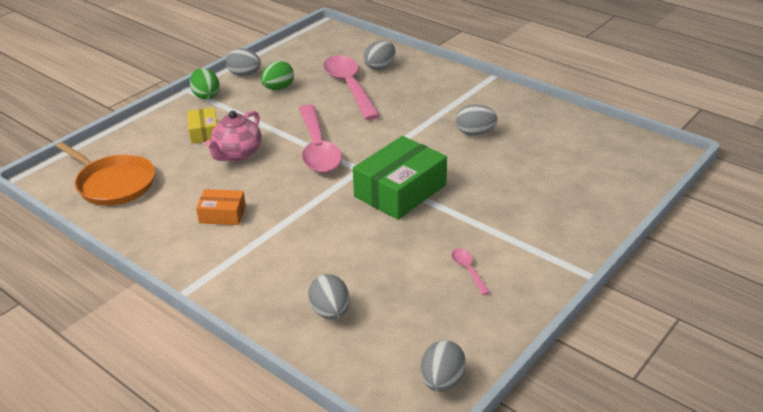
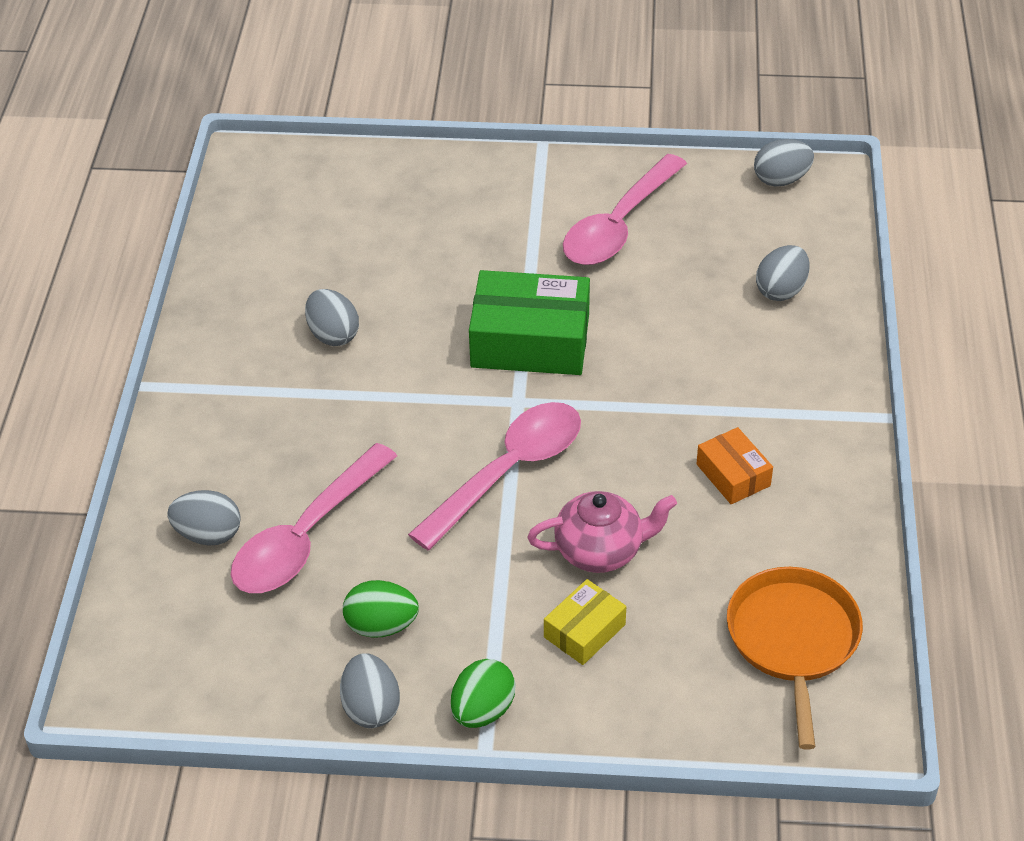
camera: 125 degrees left, 10 degrees up
(468, 270) = (618, 225): pink spoon -> pink spoon, size x2.38

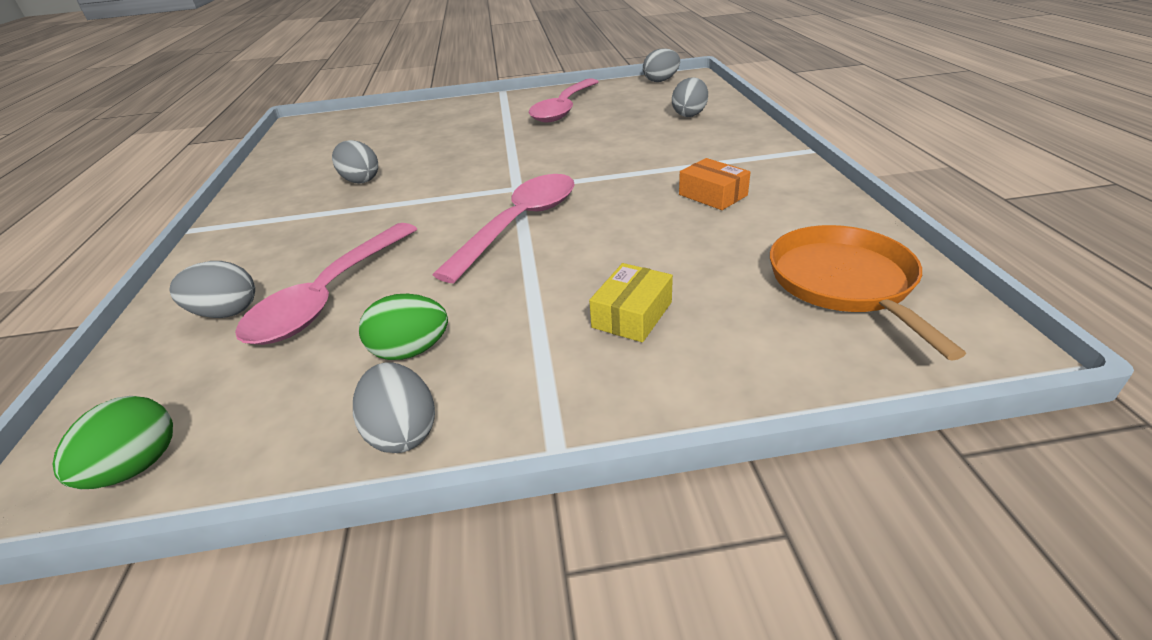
camera: 10 degrees left, 10 degrees down
(482, 710) = (542, 407): green egg -> green egg (137, 467)
(530, 341) = (518, 160): green box -> none
(600, 551) = (622, 256): pink teapot -> none

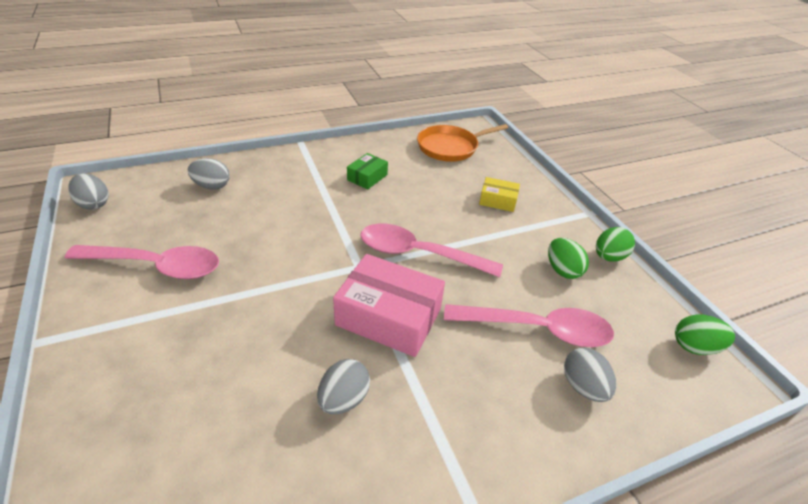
camera: 110 degrees left, 5 degrees up
(402, 432) = (608, 257): grey egg -> green egg
(431, 201) = (389, 316): none -> pink box
(712, 195) = (367, 177): orange box -> green box

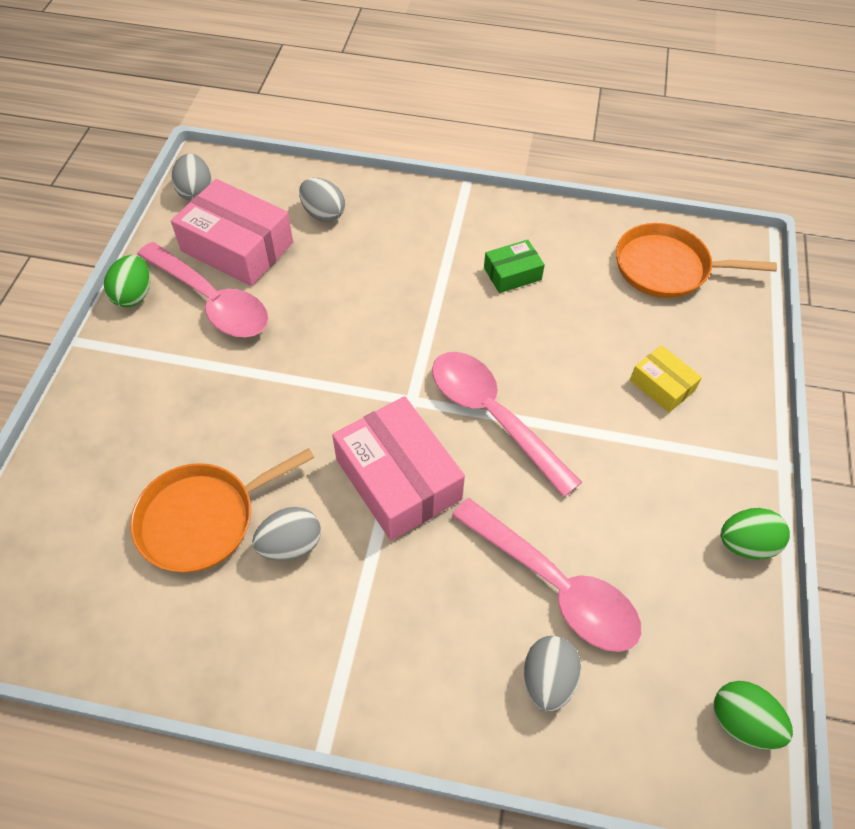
camera: 35 degrees right, 15 degrees up
(155, 226) = (237, 247): none -> pink box
(255, 419) = (202, 519): none -> orange pan
(562, 270) = (659, 529): green egg -> green egg (134, 295)

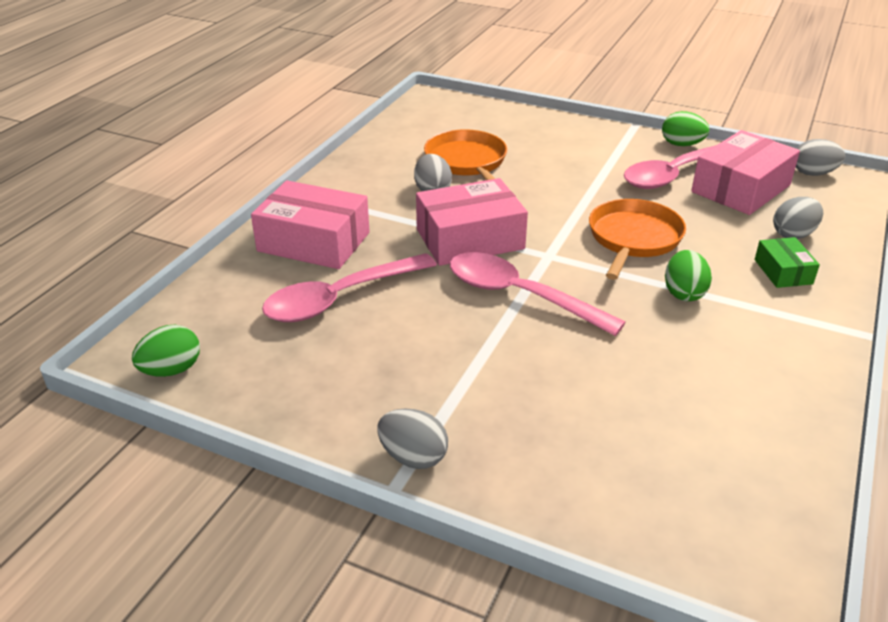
camera: 105 degrees right, 20 degrees down
(450, 657) = (314, 242): none -> pink box
(492, 416) = (519, 295): pink spoon -> pink spoon turned 120 degrees counterclockwise
(512, 274) = (710, 342): green box -> green box (783, 272)
(547, 680) = (270, 280): grey egg -> grey egg (413, 457)
(662, 385) = (529, 420): yellow box -> none
(666, 268) = (725, 481): orange pan -> orange pan (633, 238)
(746, 544) = (317, 426): green egg -> green egg (684, 293)

